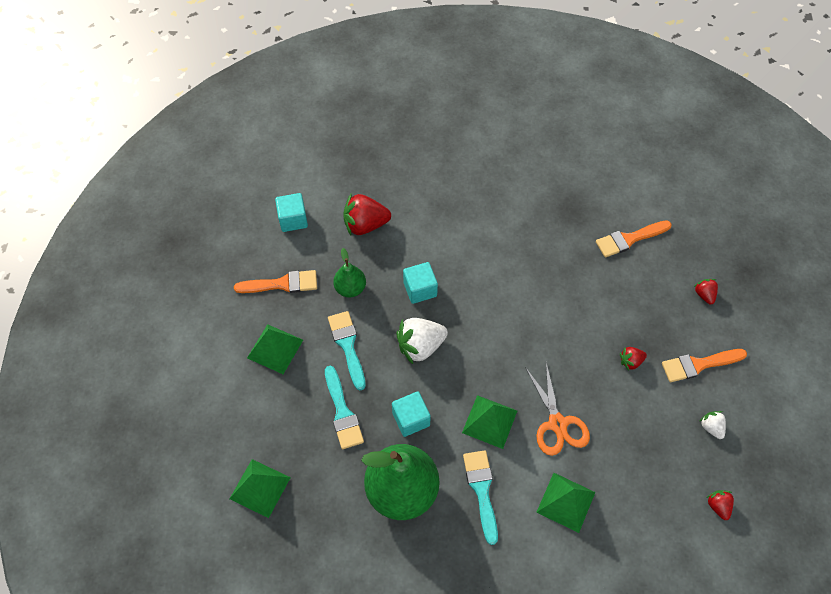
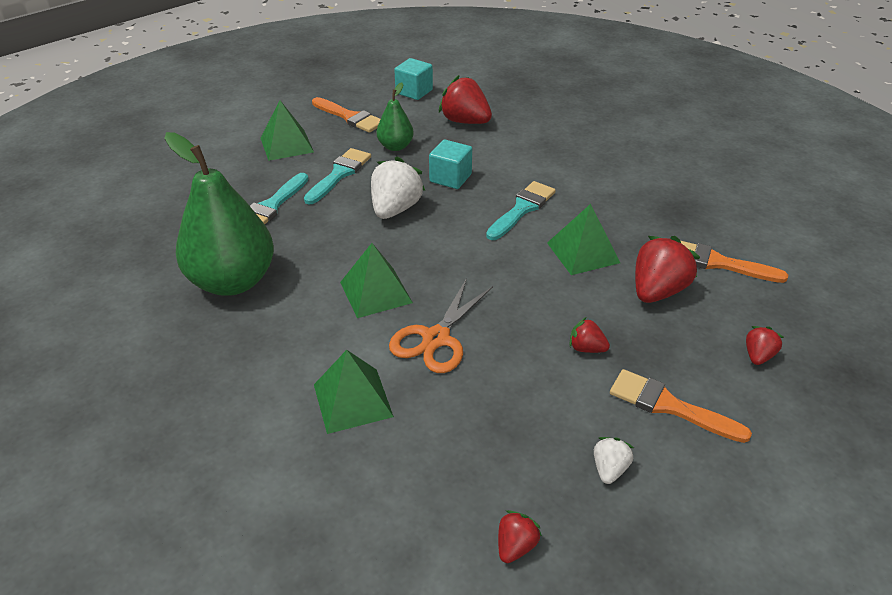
camera: 45 degrees right, 20 degrees down
(260, 488) = (146, 206): green pyramid -> green pyramid (583, 252)
(411, 419) = (314, 245): turquoise cube -> none
(420, 346) = (395, 209): white strawberry -> white strawberry turned 90 degrees clockwise
(481, 490) = (292, 331): turquoise brush -> turquoise brush (522, 209)
(622, 288) = (657, 291): none -> red strawberry

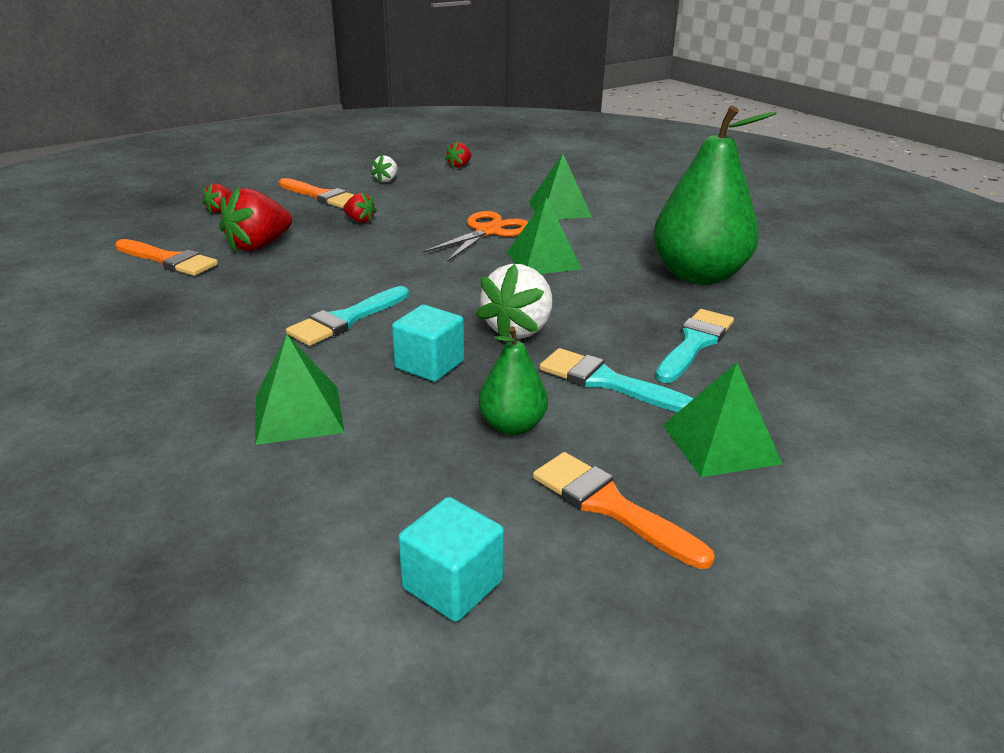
camera: 175 degrees left, 10 degrees down
(339, 174) = (606, 382): turquoise brush -> turquoise brush turned 90 degrees clockwise
(465, 121) = (360, 475): red strawberry -> none
(583, 252) = (305, 276): green pyramid -> green pyramid (298, 414)

